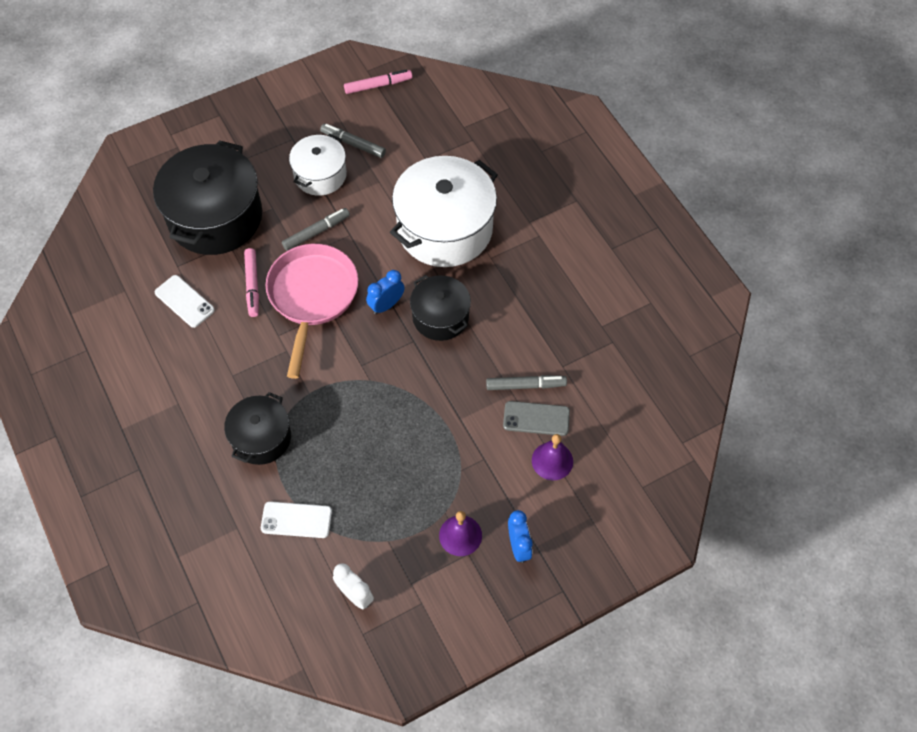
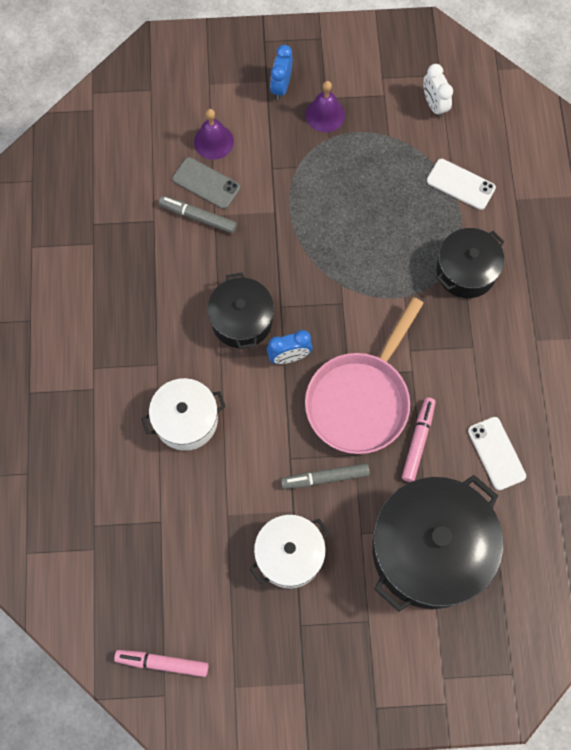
camera: 155 degrees left, 10 degrees up
(353, 144) = (232, 583): grey marker -> none
(445, 228) = (186, 420): white pot -> white pot, size x0.57

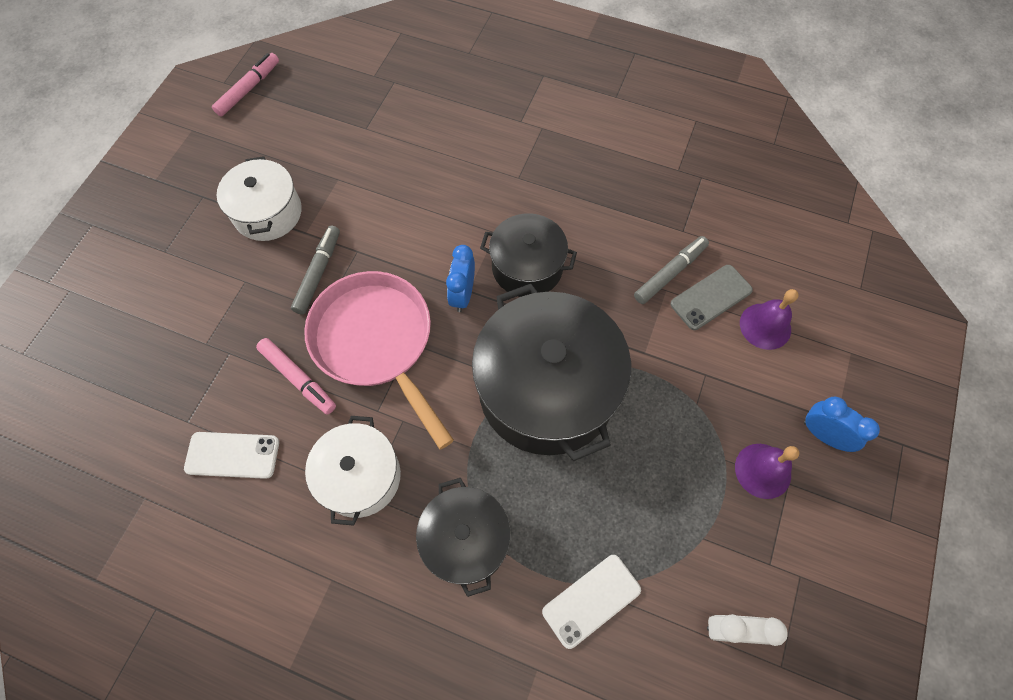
camera: 115 degrees right, 5 degrees down
(186, 420) = (448, 180): white pot -> white pot (360, 477)
(429, 550) = (185, 335): black pot -> black pot (547, 390)

